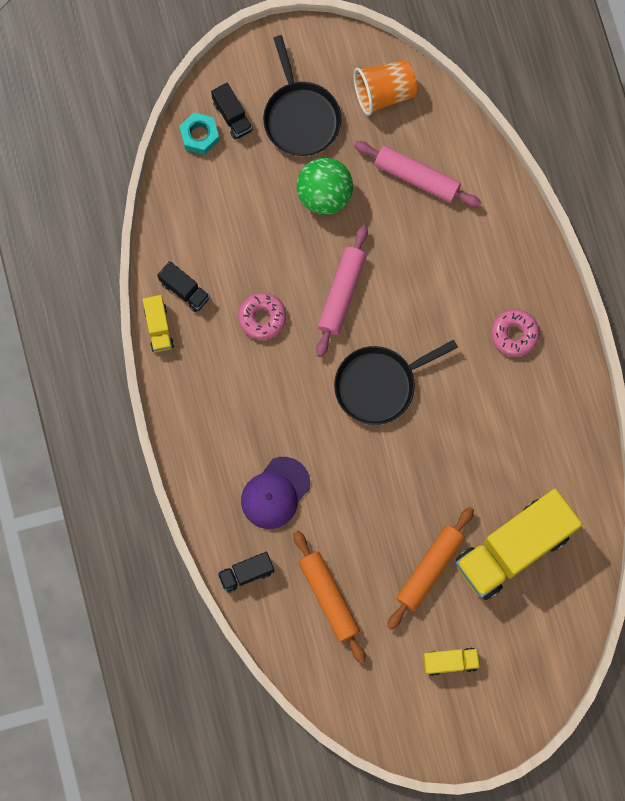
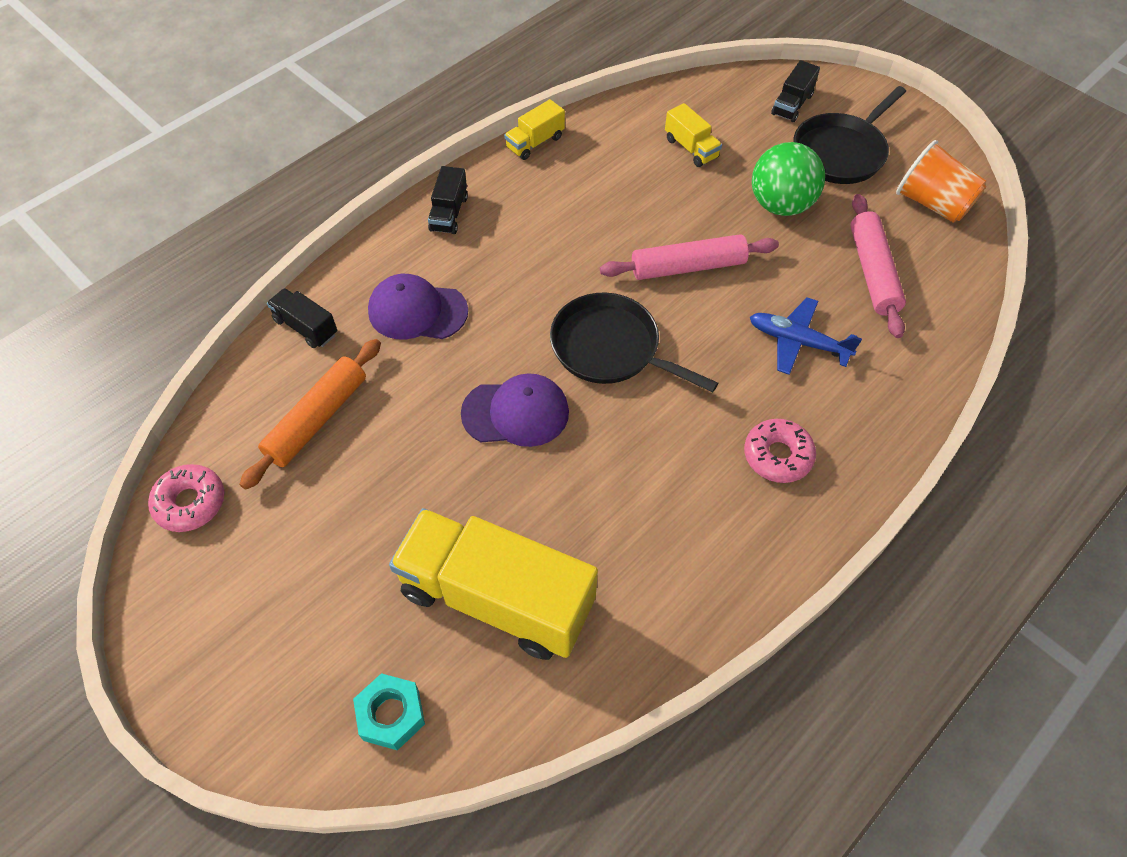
camera: 60 degrees right, 20 degrees down
(185, 290) = (588, 145): black truck -> black truck (449, 213)
(199, 136) = (751, 91): turquoise nut -> turquoise nut (391, 715)
(262, 318) = (607, 214): pink donut -> pink donut (190, 503)
(395, 472) = (516, 413): none -> purple cap
(430, 569) = (412, 511): orange rolling pin -> none
(442, 265) = (797, 342): none -> blue plane
(450, 662) = (295, 598): yellow truck -> yellow truck (691, 148)

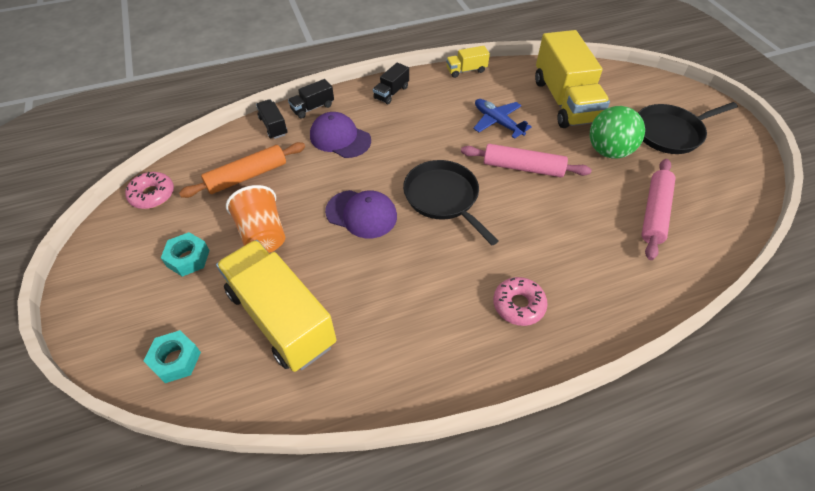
camera: 25 degrees right, 5 degrees down
(312, 573) = (188, 258): none -> turquoise nut
(691, 148) = (565, 101): yellow truck -> yellow truck, size x2.25
(792, 105) = (649, 95): black truck -> black truck (312, 108)
(797, 342) = (574, 238): blue plane -> blue plane (497, 122)
(932, 204) = (724, 184): orange cup -> orange cup (263, 234)

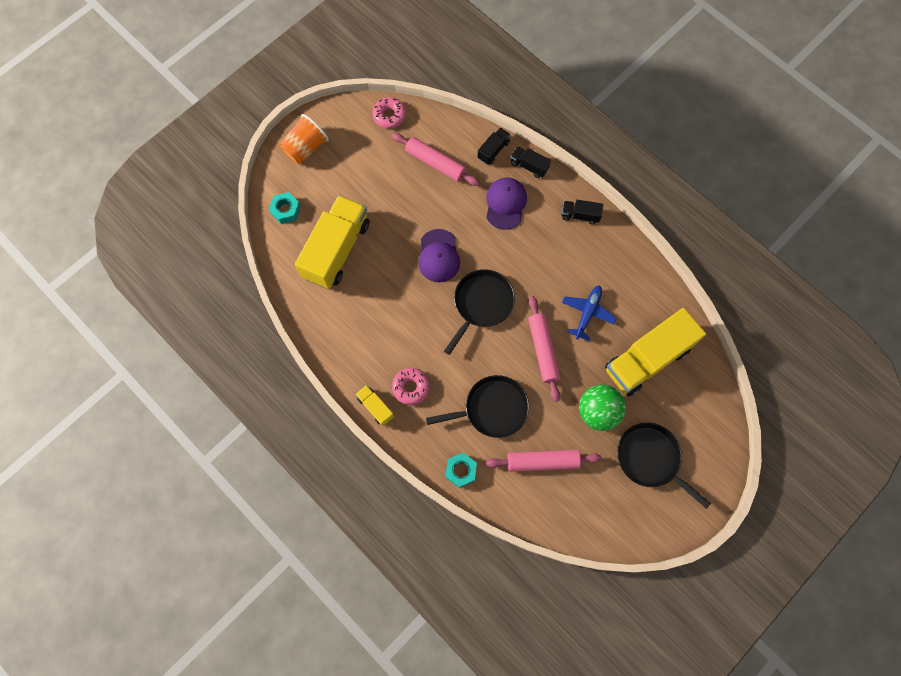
camera: 65 degrees right, 20 degrees up
(188, 258) = (352, 171): turquoise nut -> turquoise nut (461, 471)
(247, 176) = (435, 163): orange rolling pin -> pink rolling pin
(263, 234) = (391, 203): orange cup -> orange cup (306, 148)
(466, 70) = (645, 262): yellow truck -> yellow truck (375, 407)
(576, 234) = (492, 409): none -> black pan

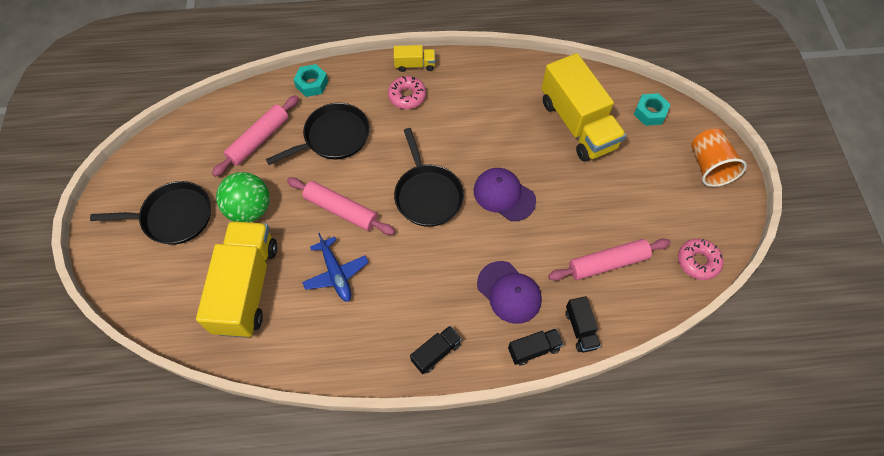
camera: 130 degrees right, 10 degrees down
(492, 409) = (333, 137): black pan -> black pan turned 150 degrees counterclockwise

